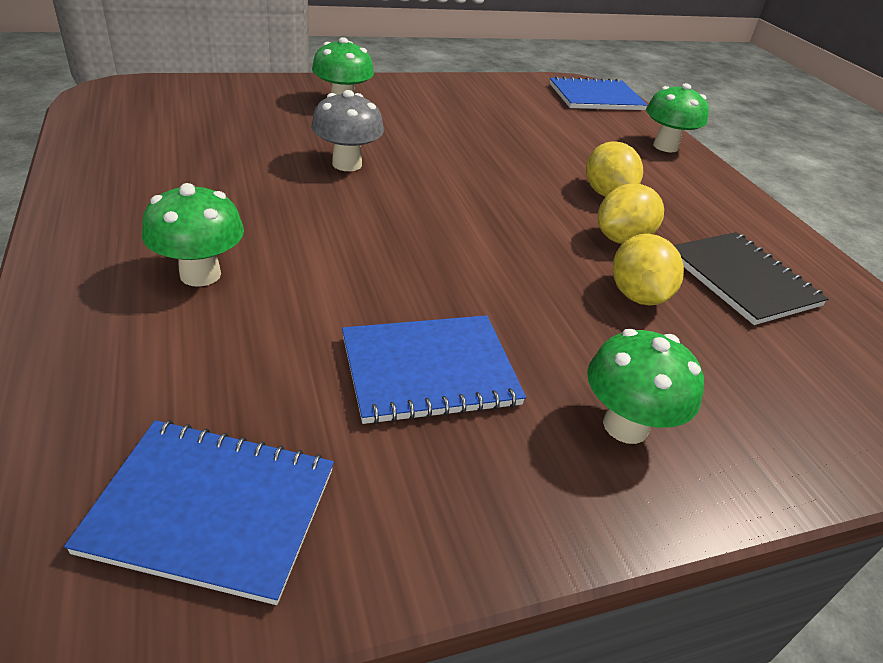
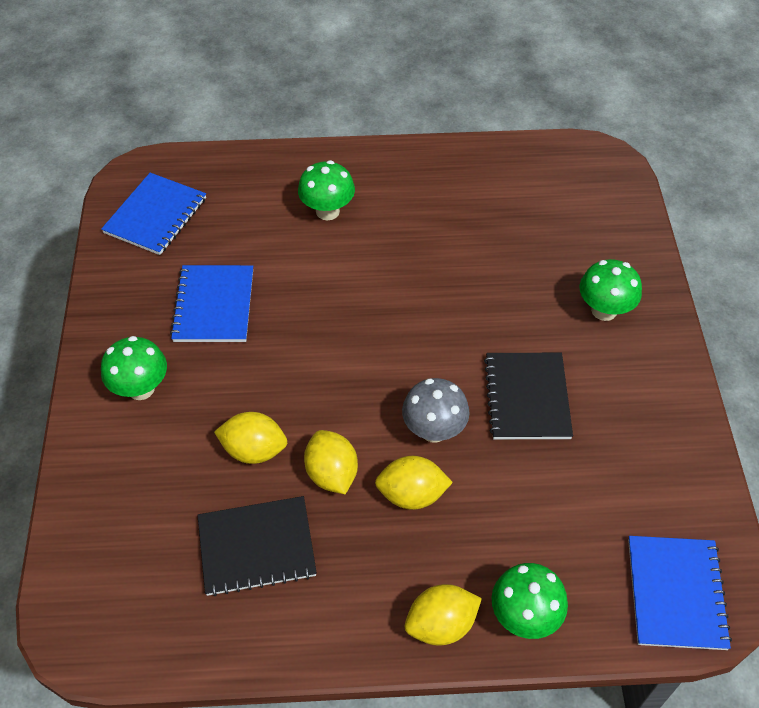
camera: 110 degrees right, 15 degrees up
(347, 164) = (472, 298): grey mushroom -> grey mushroom (434, 430)
(463, 140) = (527, 397): none -> black notebook
(707, 178) = (441, 624): none -> yellow lemon

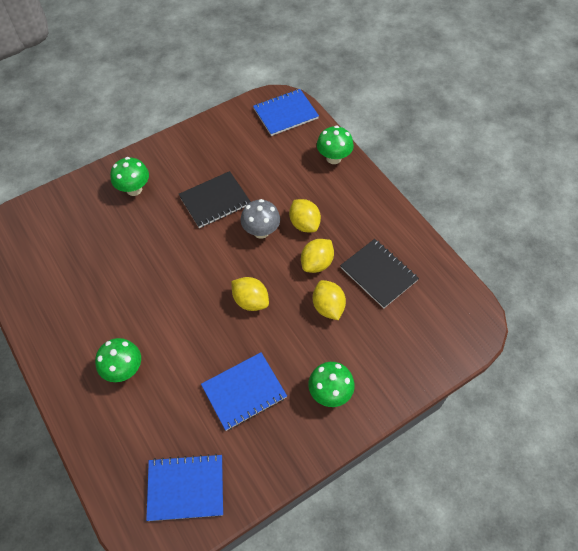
camera: 120 degrees left, 5 degrees up
(441, 624) = (359, 184): yellow lemon -> yellow lemon (250, 301)

